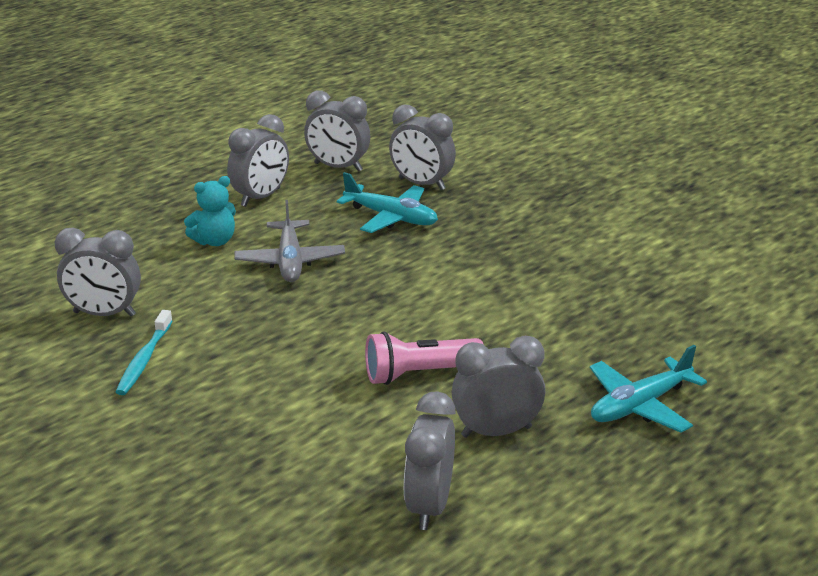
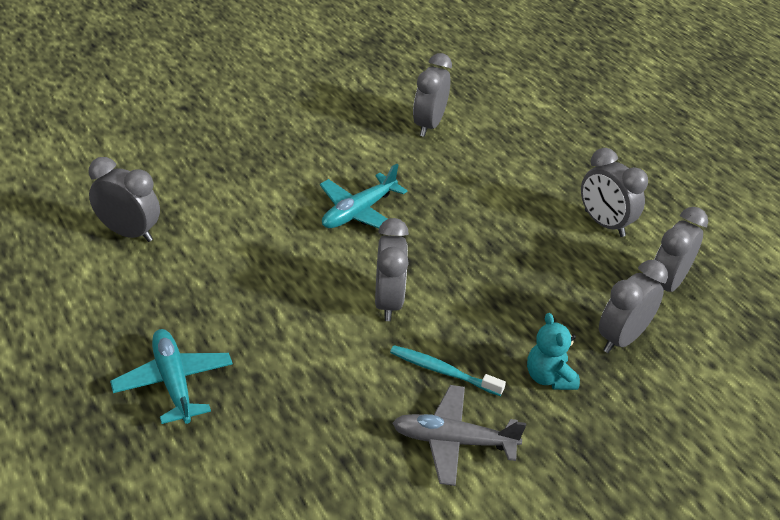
camera: 100 degrees right, 10 degrees up
(144, 360) = (361, 136): turquoise toothbrush -> turquoise toothbrush (443, 371)
(215, 241) = (526, 187): turquoise teddy bear -> turquoise teddy bear (549, 377)
(290, 261) = (481, 223): grey plane -> grey plane (453, 441)
(391, 217) = (550, 300): turquoise plane -> turquoise plane (358, 212)
(419, 374) = (283, 262): pink flashlight -> none
(496, 432) = (188, 285): grey clock -> grey clock (388, 302)

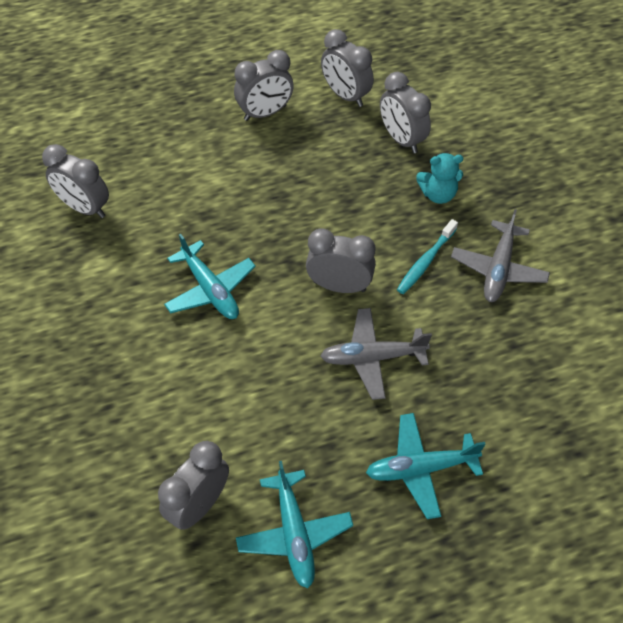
camera: 75 degrees left, 15 degrees up
(100, 295) = (294, 533): none -> turquoise plane
(302, 335) = (372, 357): none -> grey plane

